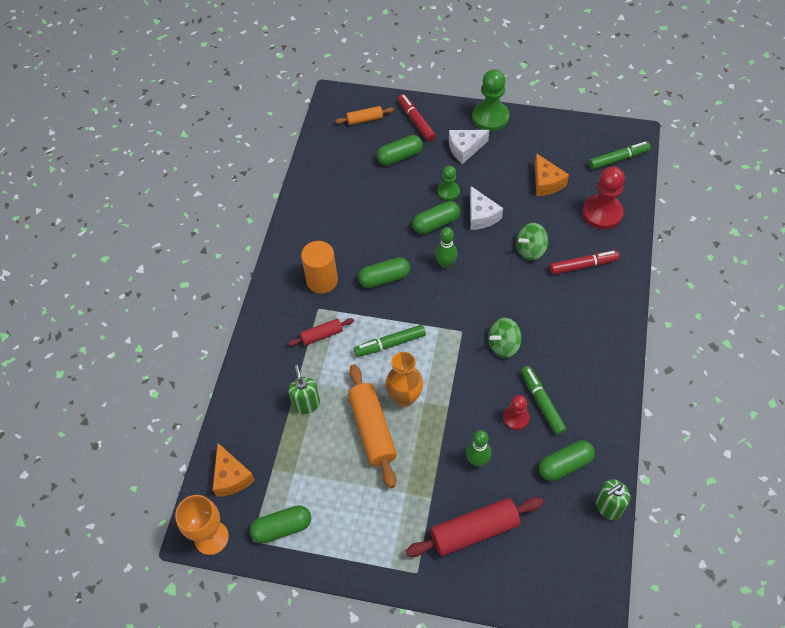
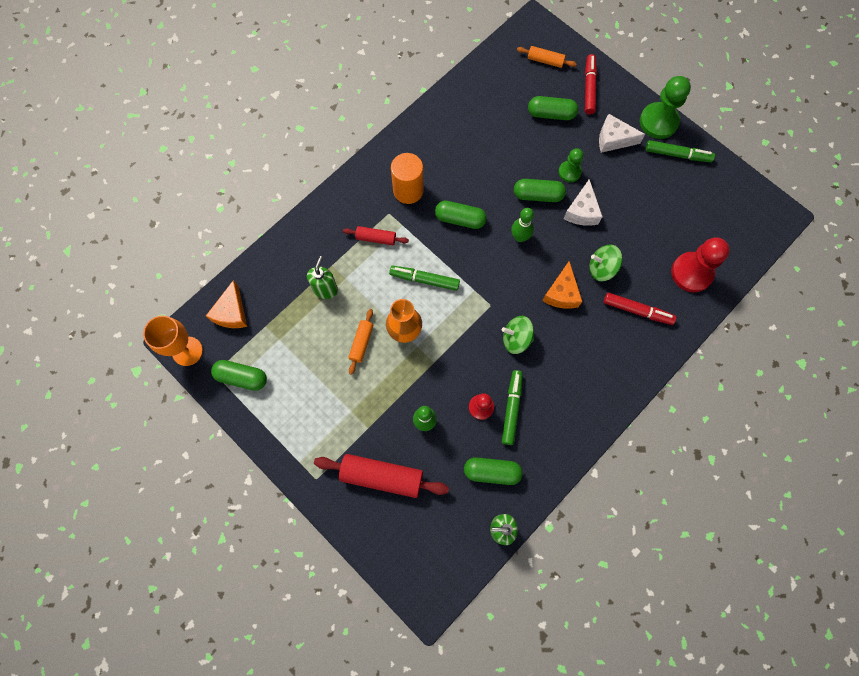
camera: 30 degrees right, 15 degrees up
(372, 429) = (361, 343): orange rolling pin -> orange rolling pin, size x0.54
(546, 182) = (662, 214): orange cheese -> orange cheese (561, 293)
(618, 159) = (746, 230): green marker -> green marker (677, 154)

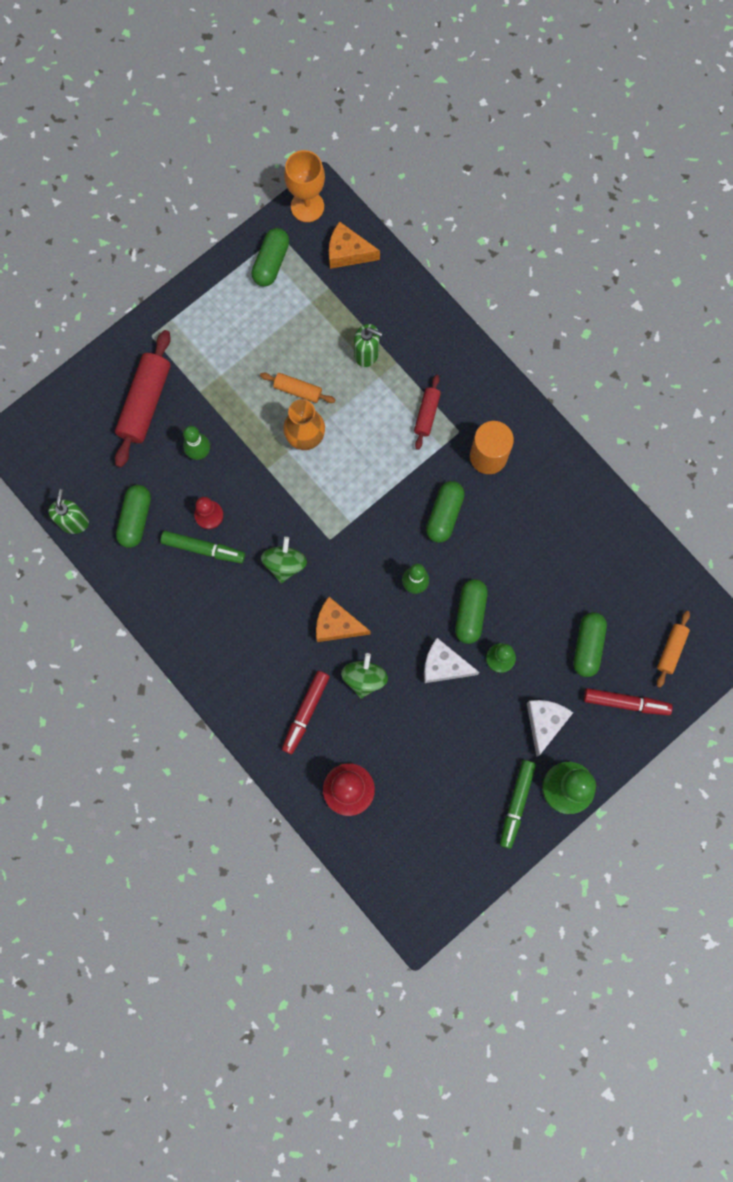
camera: 95 degrees right, 5 degrees up
(424, 280) = (368, 466): green marker -> none

